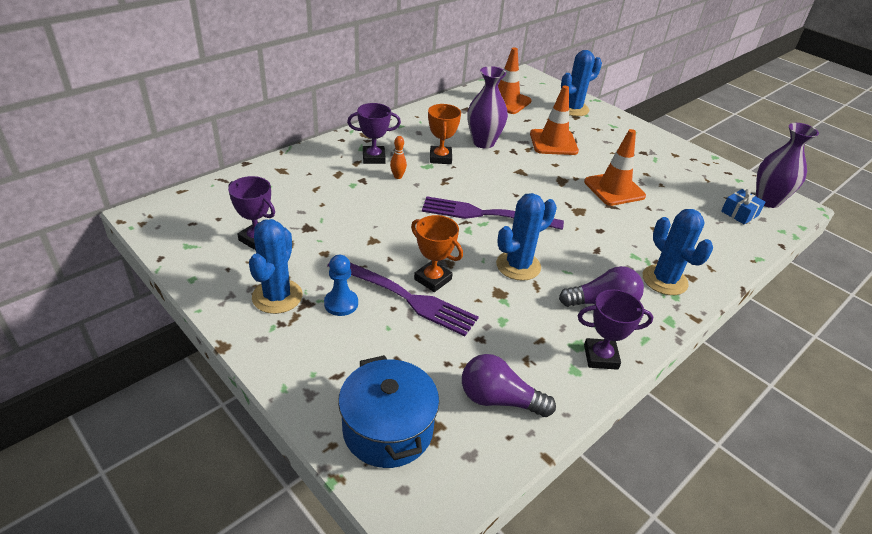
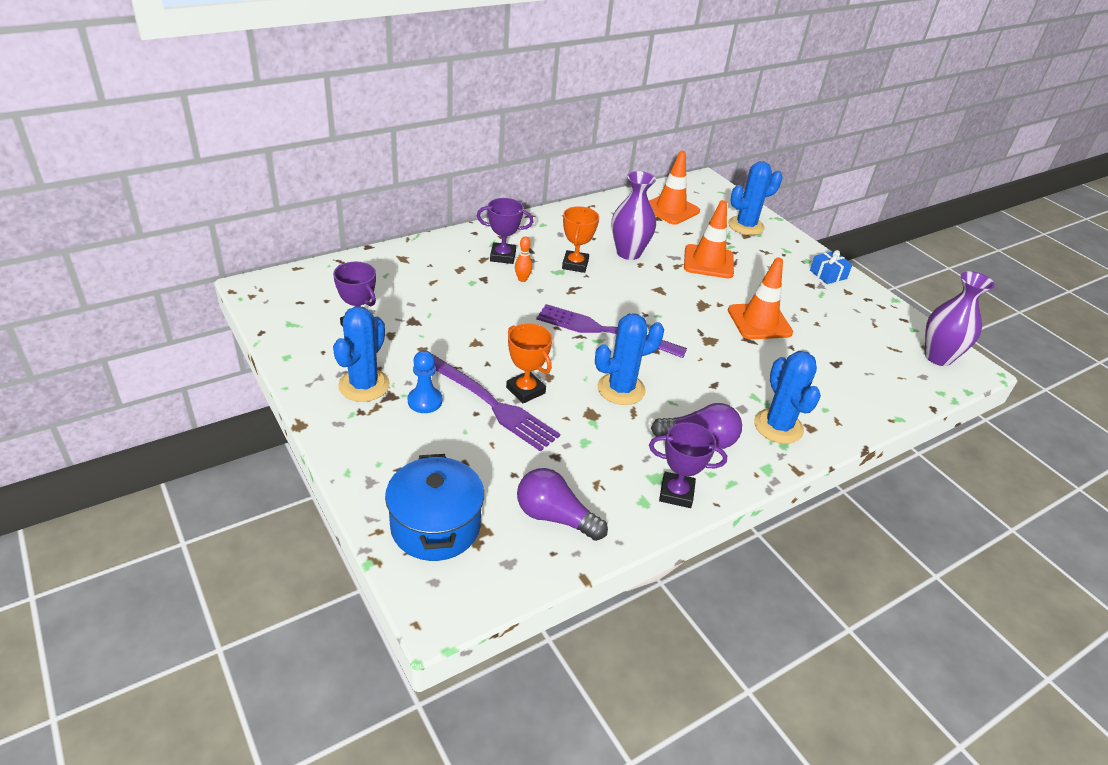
camera: 10 degrees right, 0 degrees up
(739, 213) = (897, 367): blue gift -> blue gift (828, 274)

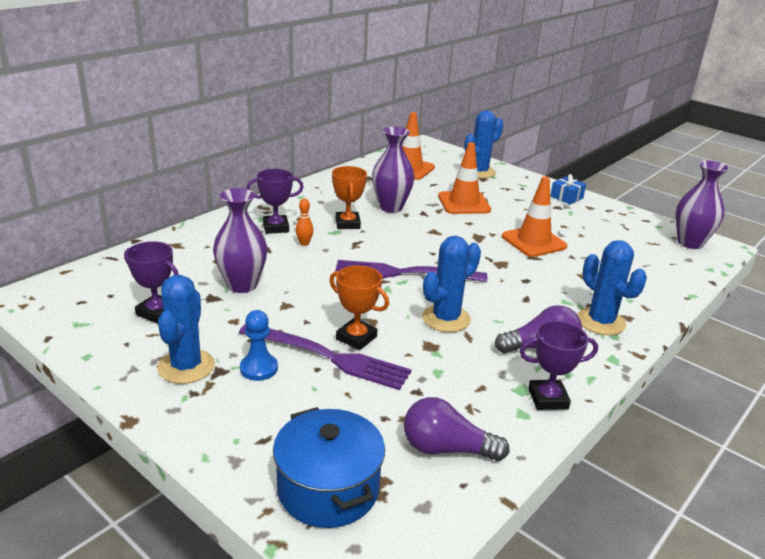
camera: 15 degrees left, 10 degrees down
(445, 313) = (242, 285): none -> purple vase

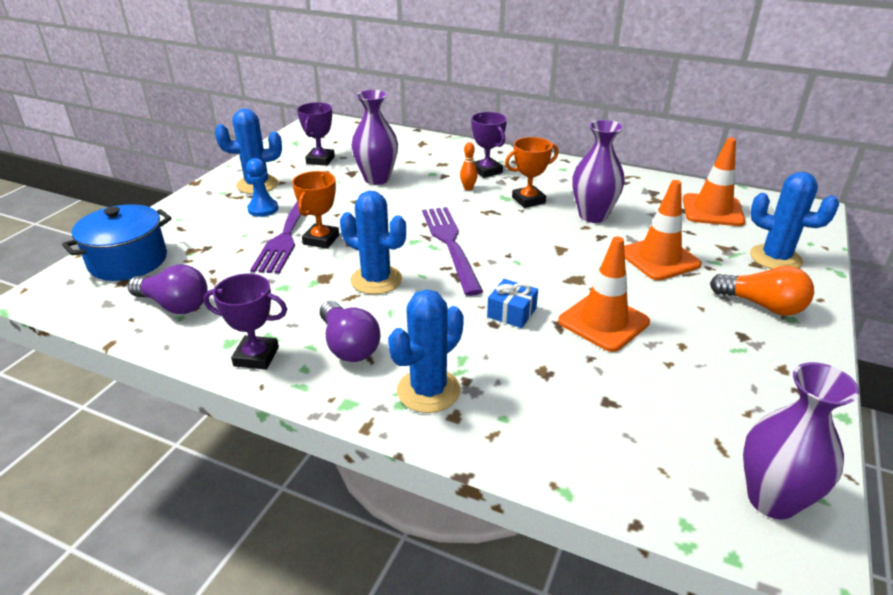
camera: 75 degrees right, 5 degrees up
(446, 449) = (174, 305): purple light bulb -> purple light bulb turned 120 degrees clockwise
(529, 192) = (762, 305): none -> orange light bulb
(548, 399) = (256, 356): purple trophy -> purple trophy turned 60 degrees counterclockwise
(566, 197) = (791, 342): blue gift -> blue gift (511, 313)

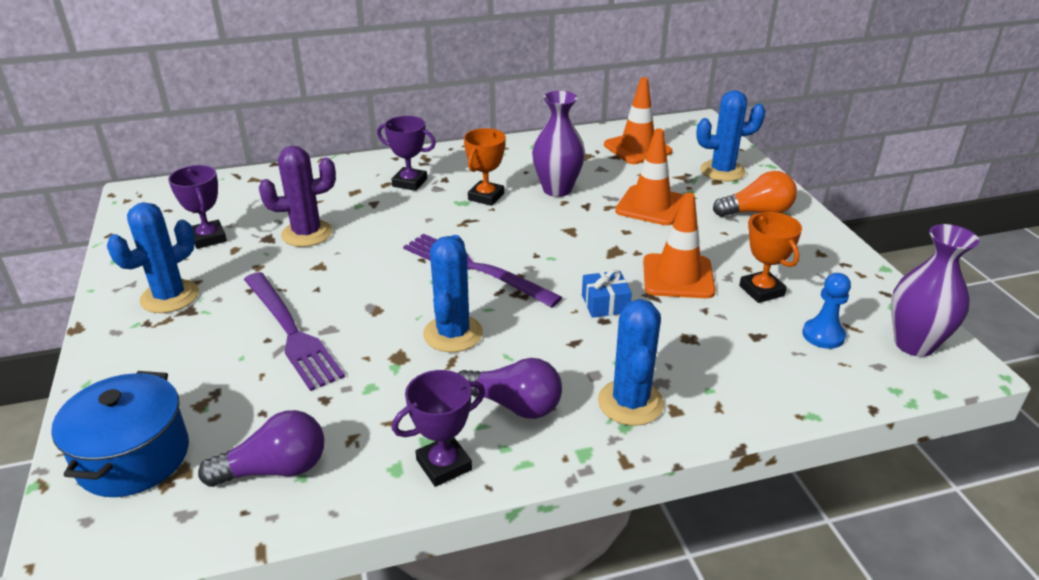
camera: 40 degrees left, 0 degrees up
(263, 209) = (221, 320): blue pawn -> blue pawn (823, 335)
(321, 240) = (339, 322): orange trophy -> orange trophy (761, 291)
(376, 280) = (453, 334): blue cactus -> blue cactus turned 75 degrees counterclockwise
(377, 179) = (307, 233): purple vase -> purple cactus
(468, 188) = (415, 207): orange bowling pin -> none

